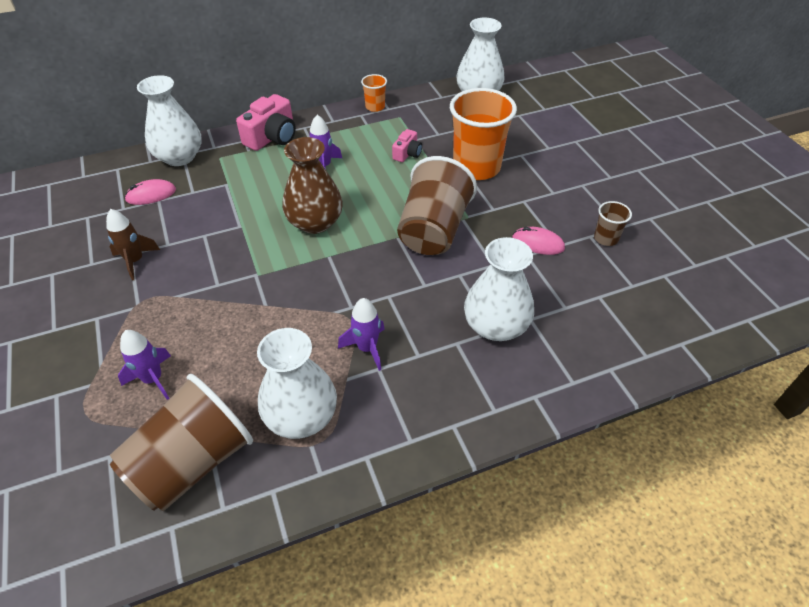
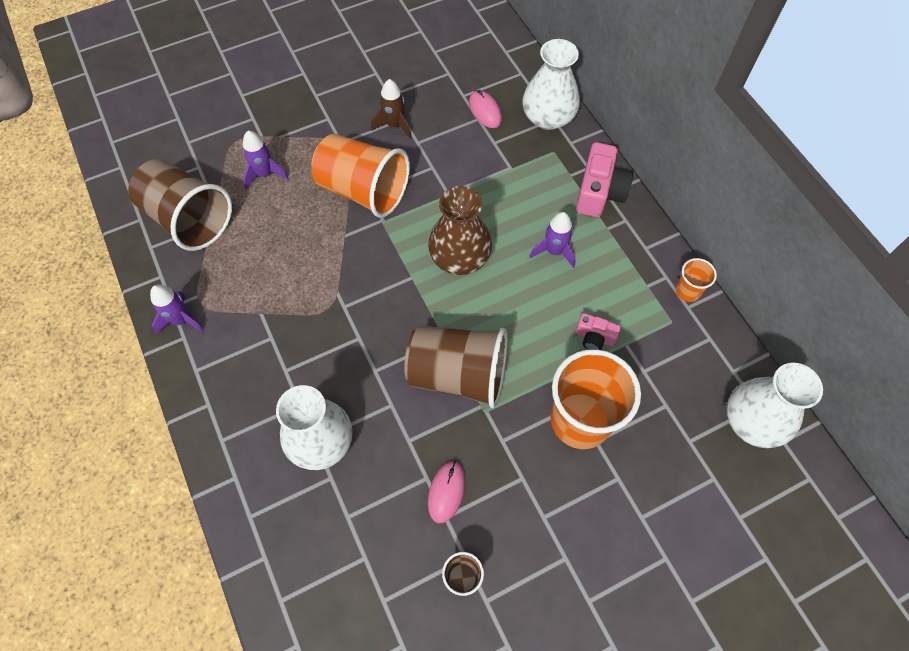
camera: 85 degrees right, 15 degrees up
(213, 288) = (363, 190): none -> orange cup
(272, 137) = (599, 192): pink camera -> pink camera turned 105 degrees counterclockwise
(301, 416) = (224, 284): white vase -> none
(367, 348) = (294, 326): purple rocket -> purple rocket (181, 320)

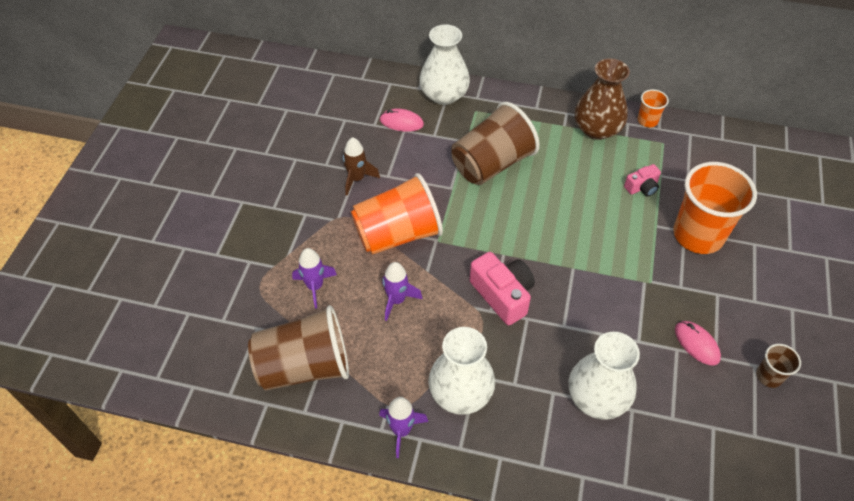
camera: 50 degrees left, 10 degrees down
(458, 374) = (609, 278): brown cup -> brown cup (491, 164)
(459, 257) = (513, 216): brown vase -> brown vase (597, 129)
(554, 251) = (556, 163): purple rocket -> purple rocket (397, 300)
(599, 192) = (532, 110): pink camera -> pink camera (502, 295)
(752, 421) = (763, 154): white vase -> white vase (460, 393)

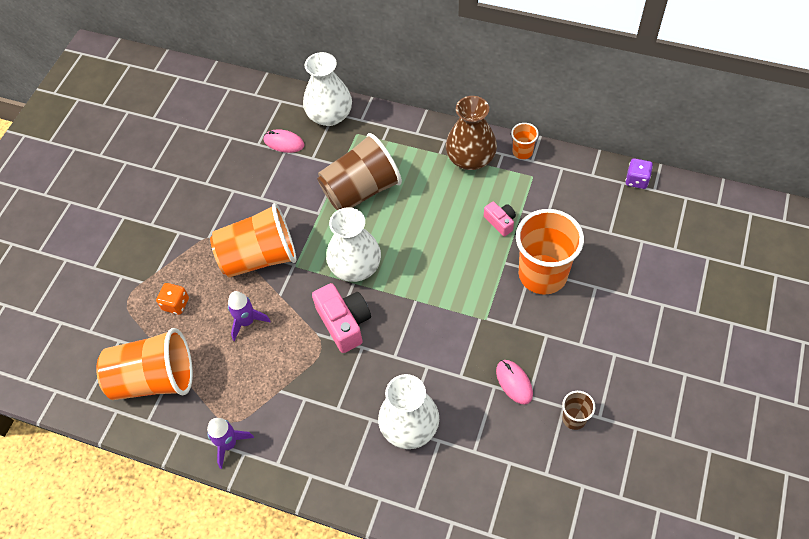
camera: 10 degrees right, 5 degrees up
(305, 366) = (154, 379): brown cup -> orange cup
(315, 287) = (176, 304): purple rocket -> orange dice
(357, 179) = (232, 199): brown rocket -> none
(460, 393) = (287, 413): white vase -> white vase (355, 267)
(642, 187) = (500, 222): pink camera -> pink camera turned 105 degrees counterclockwise
(767, 142) = (636, 180): none -> purple dice

